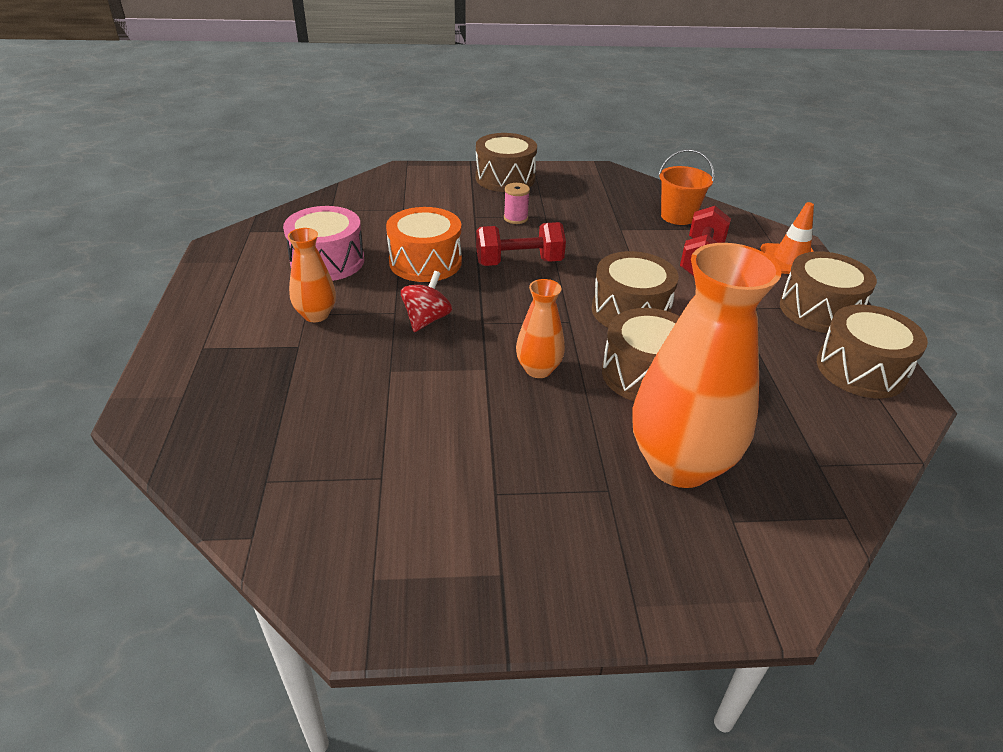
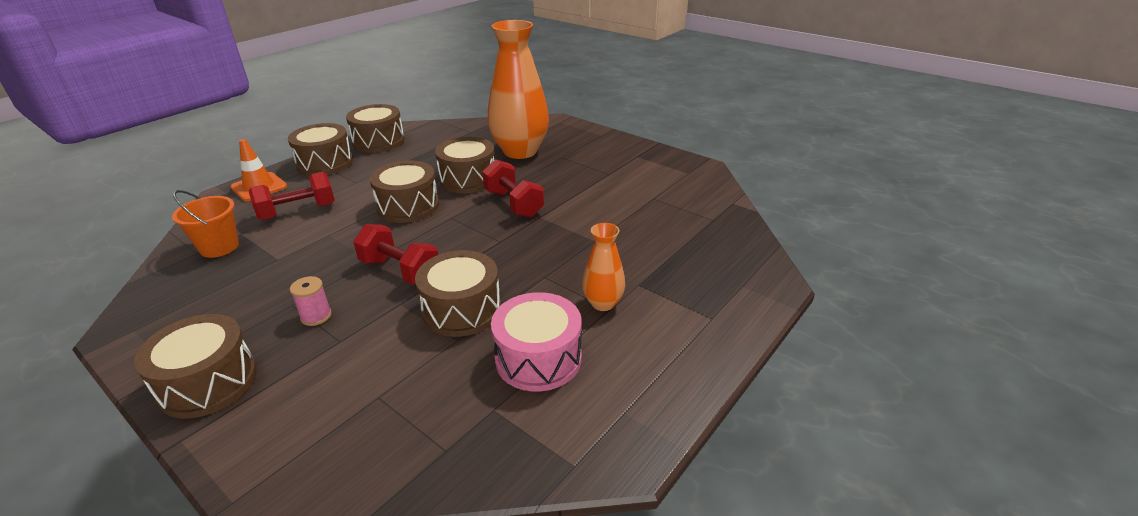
camera: 135 degrees left, 5 degrees down
(425, 262) = (462, 309): orange drum -> brown drum
(426, 319) = (531, 260): red spinning top -> none
(538, 369) = (514, 203): orange vase -> red dumbbell

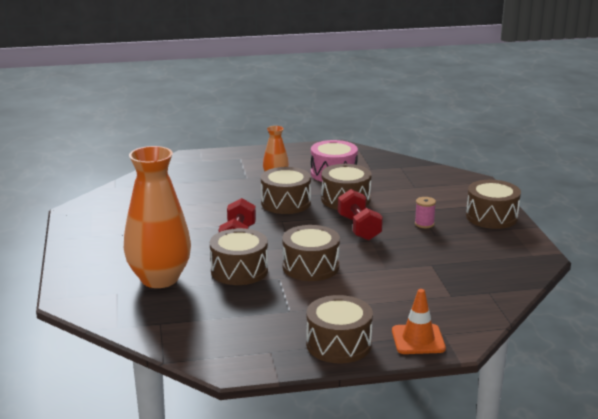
camera: 140 degrees left, 10 degrees down
(219, 247) = (470, 290): orange bucket -> none
(298, 212) = (397, 297): red dumbbell -> none
(378, 141) = (261, 352): brown drum -> brown drum (286, 203)

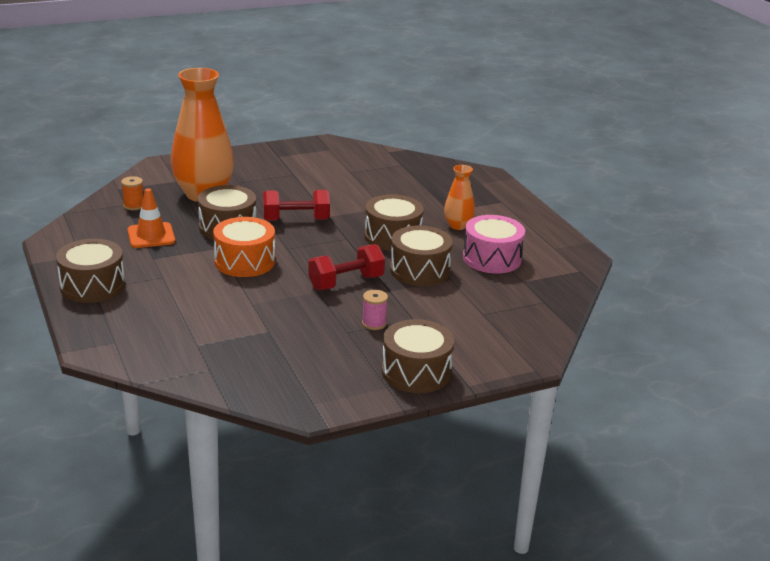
camera: 75 degrees right, 5 degrees up
(167, 318) = (133, 206): none -> orange spool
(310, 267) = (244, 261): brown drum -> orange drum
(418, 340) = (102, 327): orange traffic cone -> orange traffic cone (151, 236)

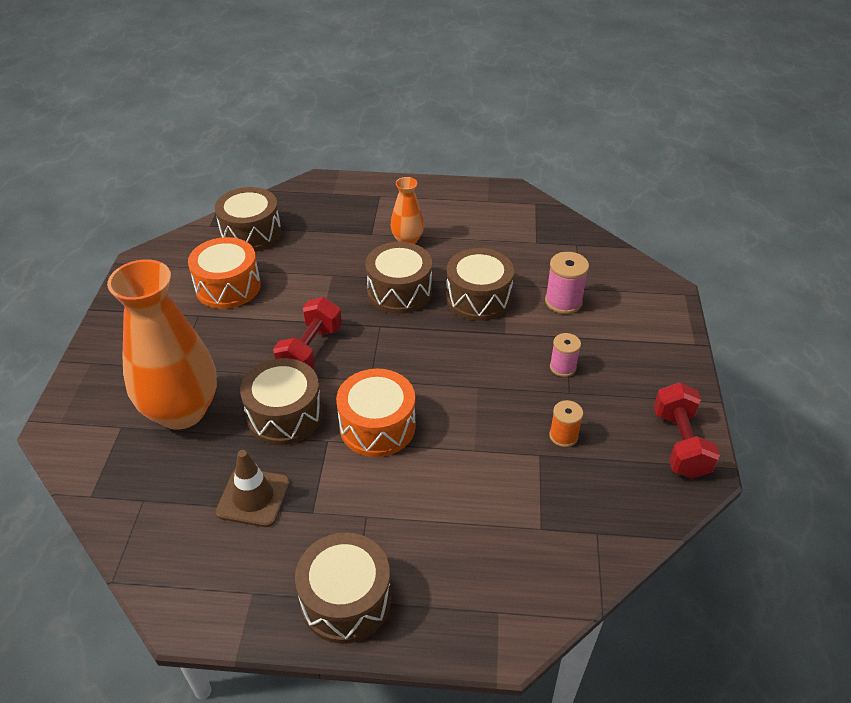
camera: 60 degrees left, 15 degrees up
(133, 206) = (155, 492): orange spool -> orange spool (563, 436)
(151, 236) = (253, 497): orange traffic cone -> brown traffic cone
(331, 175) = (228, 287): none -> orange drum
(346, 282) = (472, 359): red dumbbell -> red dumbbell (680, 444)
(416, 372) = (661, 370): brown drum -> brown drum (251, 233)
(456, 309) = (563, 302): none -> pink spool
(492, 258) = (484, 244): pink drum -> none

